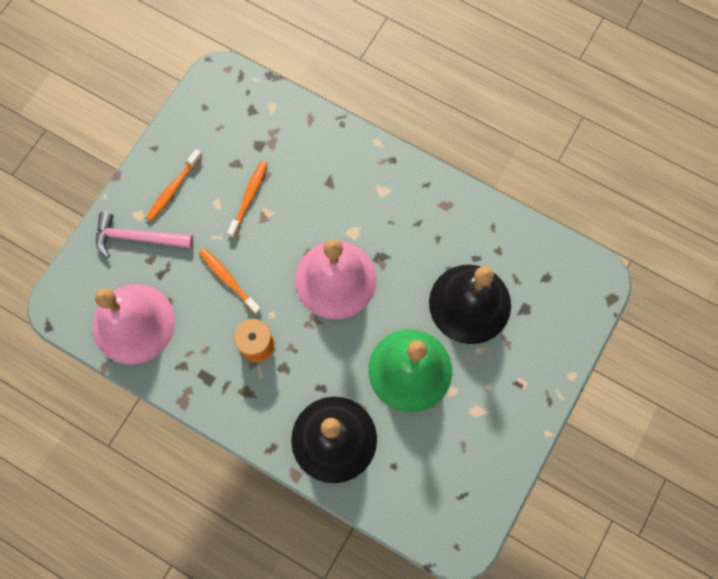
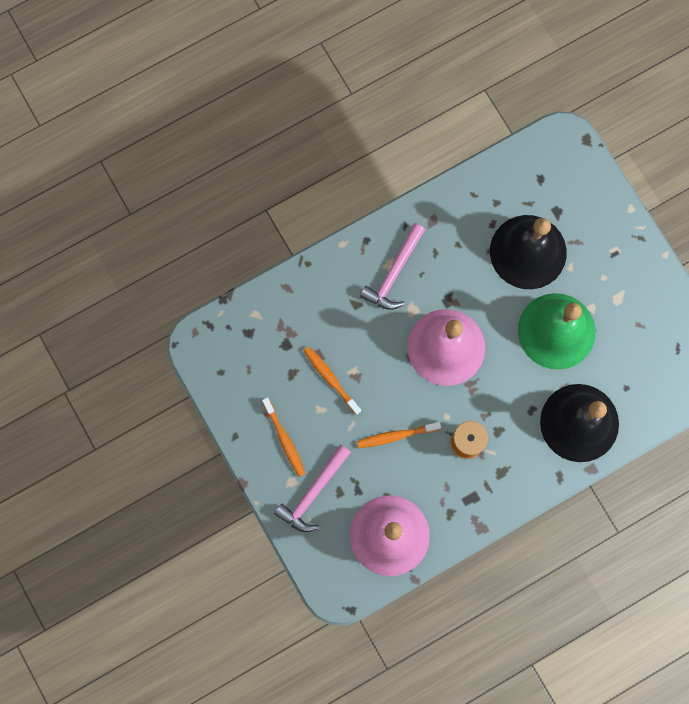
camera: 60 degrees left, 5 degrees up
(377, 198) = (394, 273): none -> pink hammer

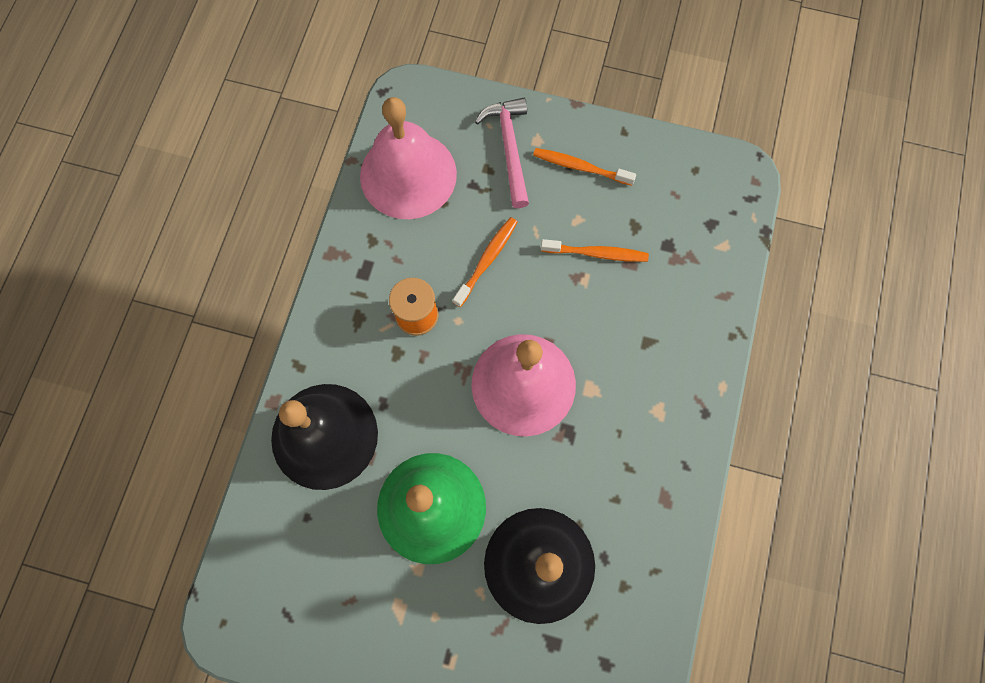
camera: 135 degrees right, 5 degrees down
(394, 273) = (645, 407): pink hammer -> none

